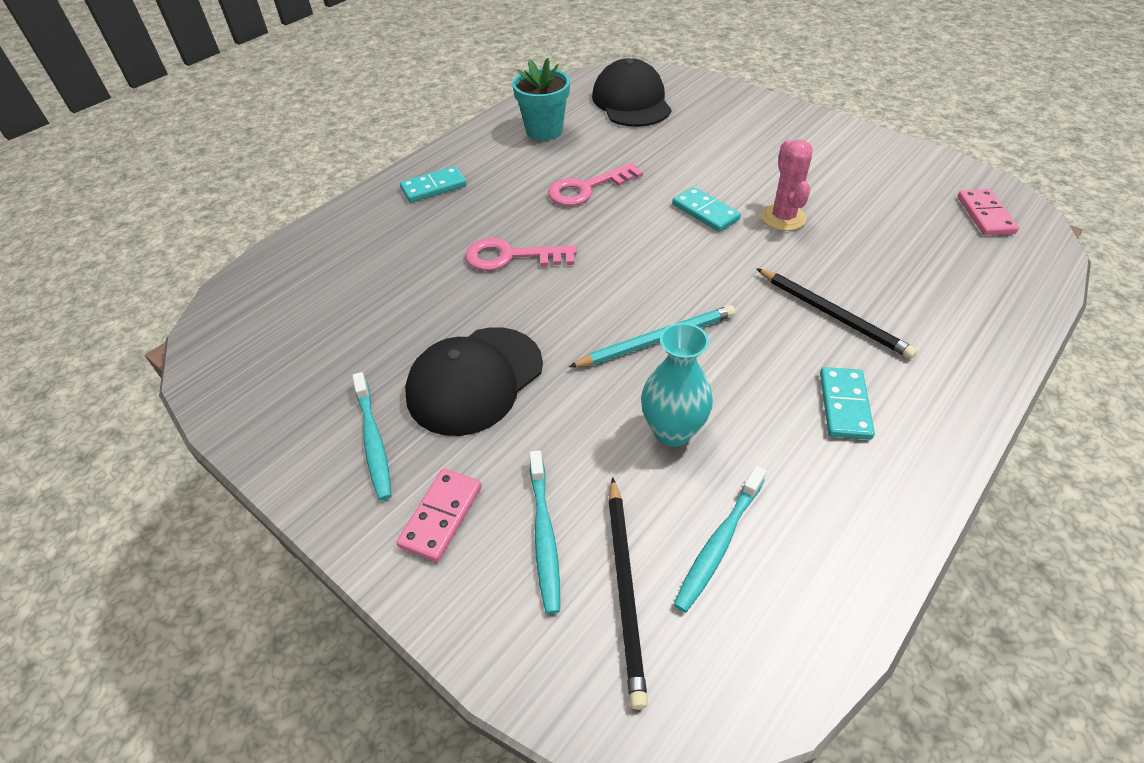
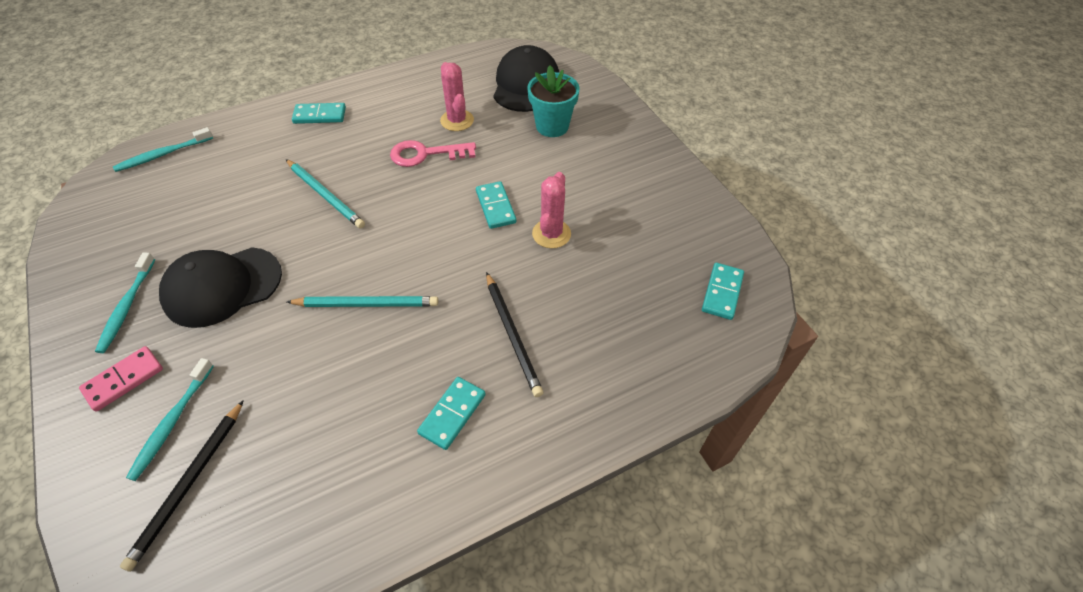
camera: 20 degrees right, 5 degrees up
(511, 257) = (325, 195): pink key -> turquoise pencil
(544, 131) = (437, 90): turquoise flower pot -> turquoise flower pot (552, 126)
(591, 150) = (457, 120): none -> pink cactus
(672, 431) = (315, 382): turquoise vase -> none
(719, 543) = (273, 480): turquoise toothbrush -> turquoise toothbrush (163, 154)
(985, 215) = (722, 292): pink domino -> turquoise domino

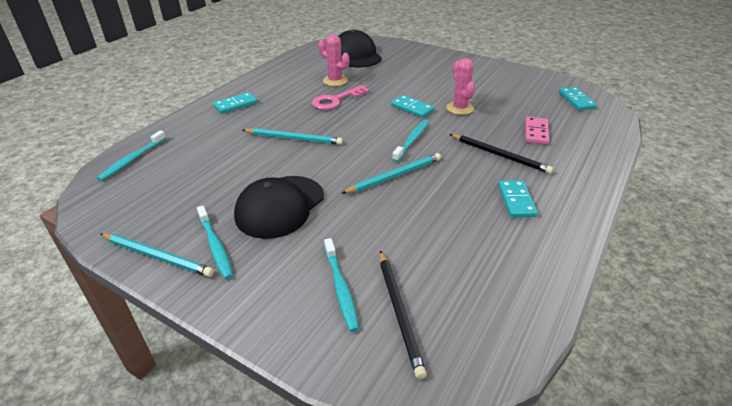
camera: 30 degrees left, 15 degrees down
(76, 292) = (157, 256): none -> turquoise pencil
(124, 380) = (269, 284): pink domino -> pink domino (536, 132)
(440, 259) = (412, 140): none -> turquoise toothbrush
(552, 126) = (396, 67): turquoise flower pot -> none

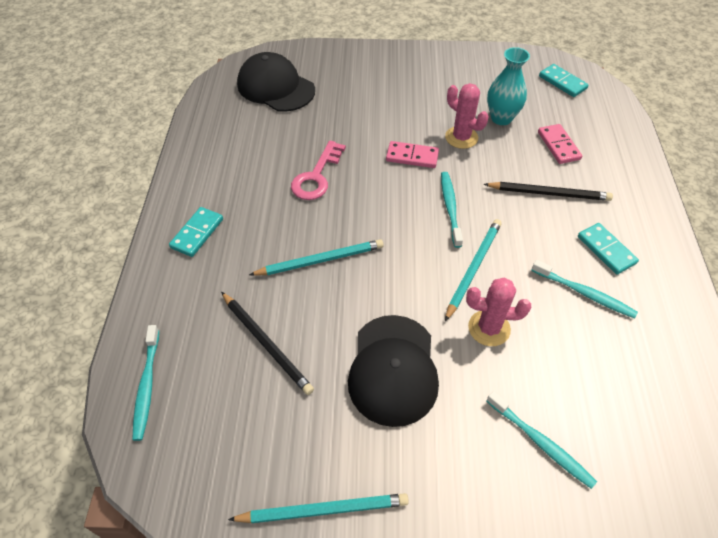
camera: 30 degrees left, 15 degrees up
(215, 246) = (374, 460): turquoise toothbrush -> turquoise toothbrush (584, 293)
(335, 81) = (287, 143): pink cactus -> pink cactus (489, 328)
(399, 311) = (610, 440): black pencil -> black pencil (266, 343)
(412, 108) = (412, 156): turquoise domino -> pink domino
(502, 106) = (501, 118): none -> turquoise vase

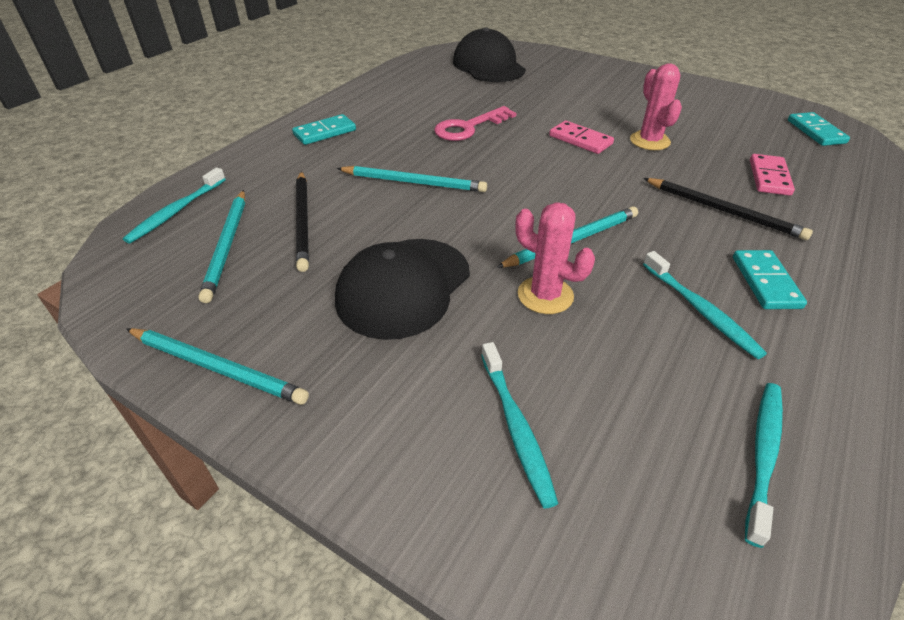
camera: 30 degrees right, 10 degrees down
(227, 399) = (227, 245): none -> turquoise pencil
(450, 208) = (588, 187): turquoise toothbrush -> turquoise toothbrush (763, 455)
(501, 118) = (711, 139): turquoise vase -> none

